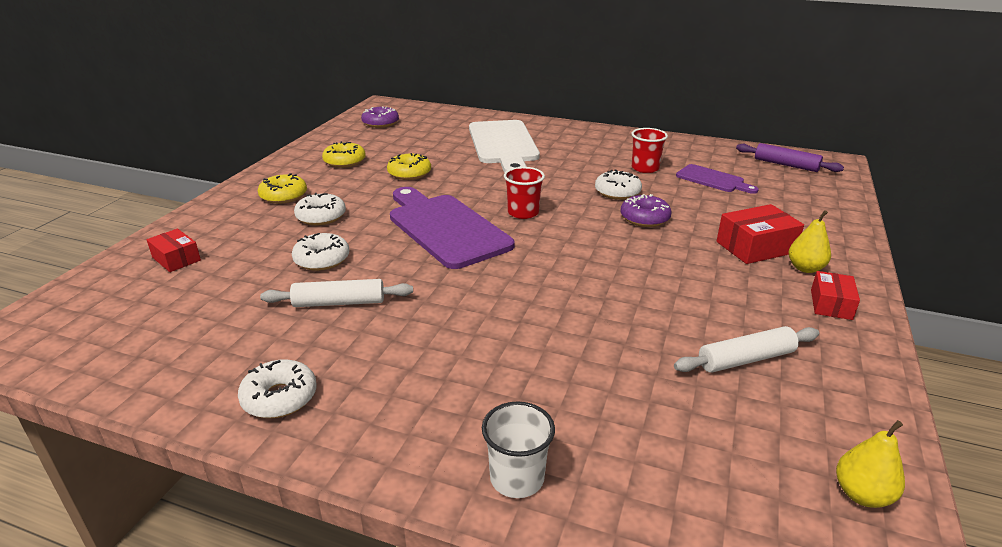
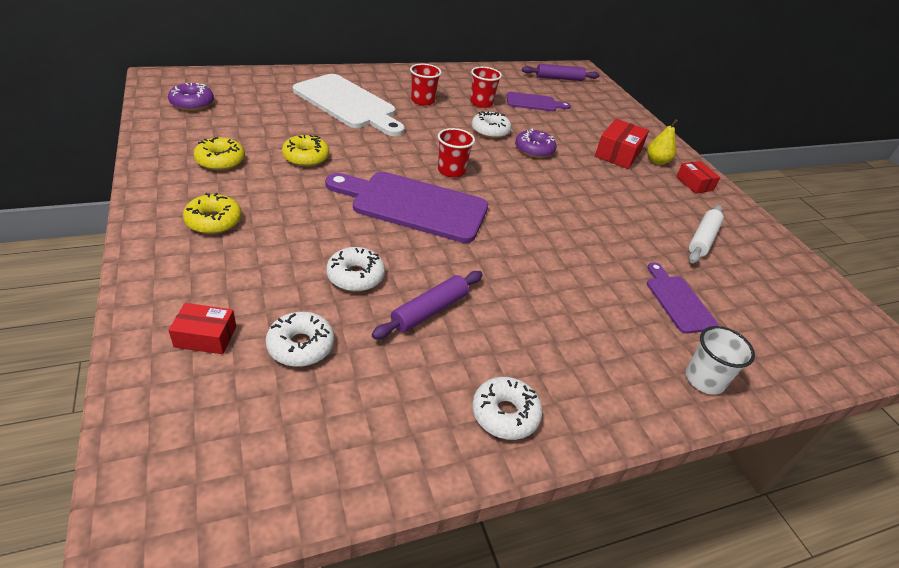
camera: 45 degrees left, 10 degrees up
(321, 217) = (289, 232): white donut -> white donut (301, 346)
(339, 303) = (429, 311): white rolling pin -> purple rolling pin
(581, 155) = (422, 101): none -> red cup
(606, 399) = (678, 301): none -> purple cutting board
(862, 494) = (824, 297): yellow pear -> none

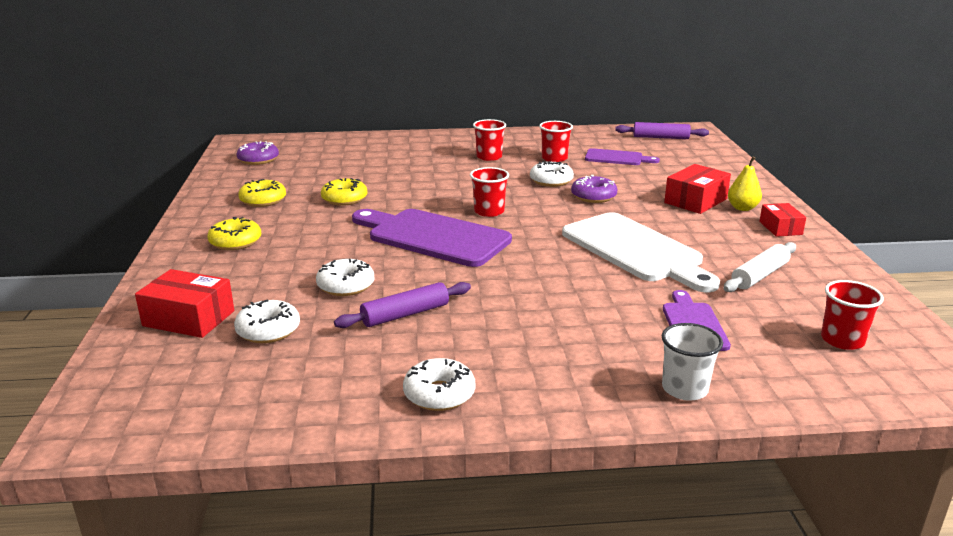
camera: 20 degrees right, 15 degrees down
(205, 337) = (189, 318): red box -> red box, size x1.56
(348, 104) = (408, 159): white cutting board -> white cutting board (636, 250)
(791, 309) = (842, 340): none -> red cup

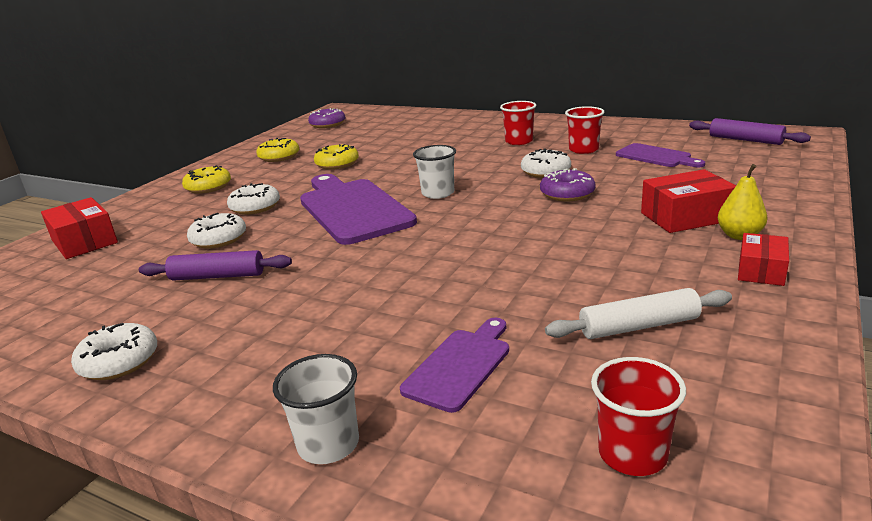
camera: 35 degrees right, 0 degrees up
(268, 330) = (110, 264): white donut -> white donut (255, 207)
(489, 211) = (438, 193): red cup -> white cup
(636, 250) = (526, 260): white cutting board -> none

